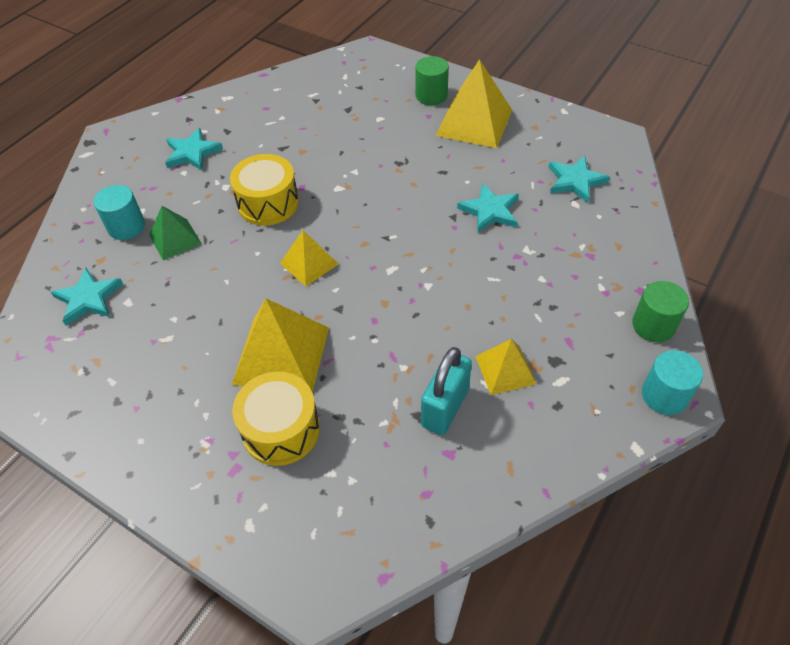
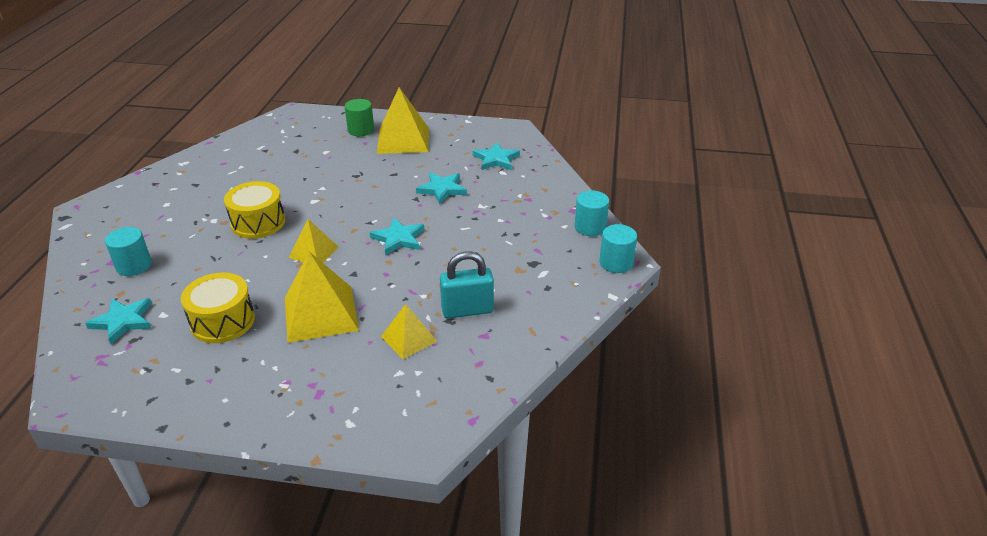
camera: 25 degrees left, 15 degrees down
(175, 239) = (185, 263): green pyramid -> none
(192, 153) = (170, 204): turquoise star -> turquoise star (398, 238)
(281, 429) = (345, 358): yellow drum -> yellow drum (222, 321)
(445, 407) = (467, 310): turquoise padlock -> turquoise padlock turned 75 degrees clockwise
(505, 369) = (500, 277): yellow pyramid -> yellow pyramid (409, 338)
(653, 325) = (590, 227): green cylinder -> turquoise cylinder

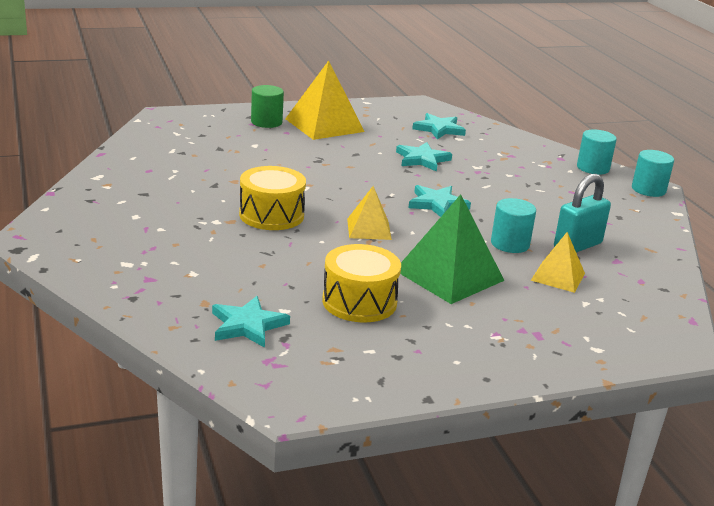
camera: 30 degrees left, 10 degrees down
(134, 266) = (183, 276): turquoise cylinder -> turquoise cylinder (510, 244)
(320, 313) = (449, 275): yellow pyramid -> green pyramid

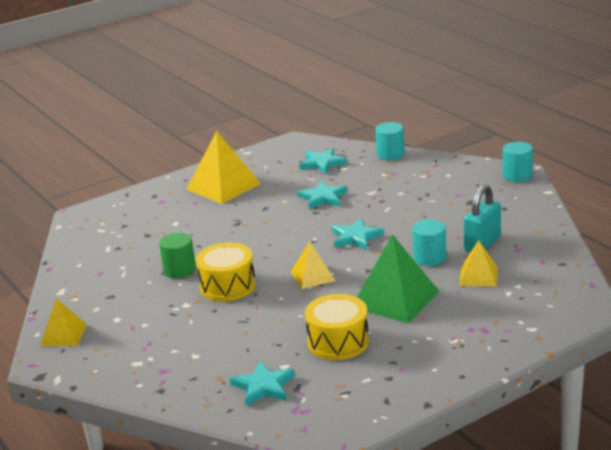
camera: 10 degrees left, 0 degrees up
(71, 216) = (63, 335): none -> yellow pyramid
(266, 122) = (172, 197): green cylinder -> green cylinder (179, 270)
(593, 168) = (465, 167): turquoise cylinder -> turquoise cylinder (390, 154)

